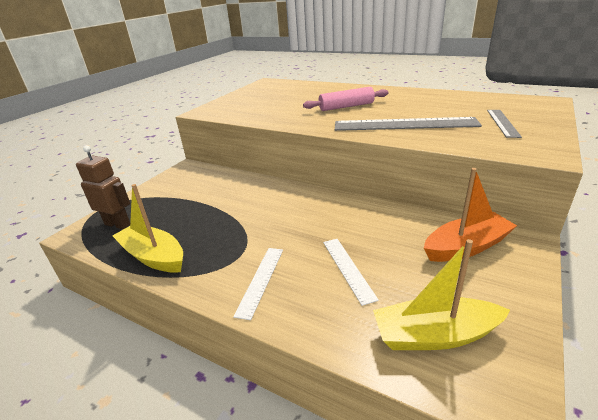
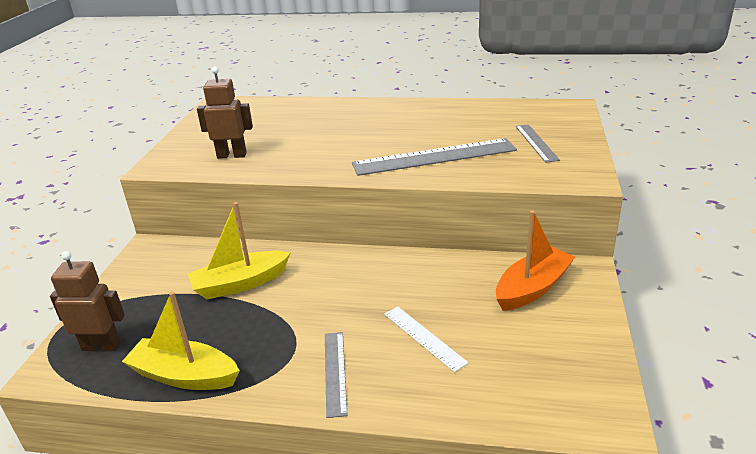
camera: 20 degrees left, 0 degrees up
(254, 110) = (232, 155): none -> brown robot
(260, 280) = (335, 372): white ruler -> grey ruler
(346, 106) = (353, 137): pink rolling pin -> none
(435, 335) = (532, 382): yellow boat -> yellow boat (240, 284)

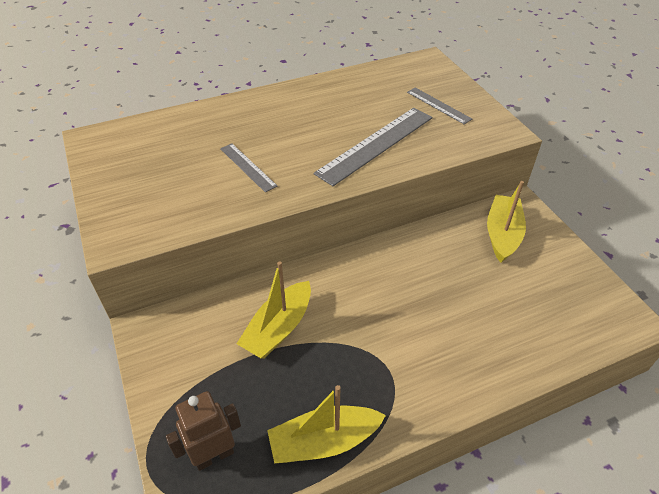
camera: 35 degrees left, 15 degrees up
(232, 155) = (184, 202): brown robot -> none
(335, 372) = (438, 373): grey ruler -> grey ruler (247, 167)
(424, 337) = (471, 311): white ruler -> none
(532, 288) = (502, 234): orange boat -> yellow boat

